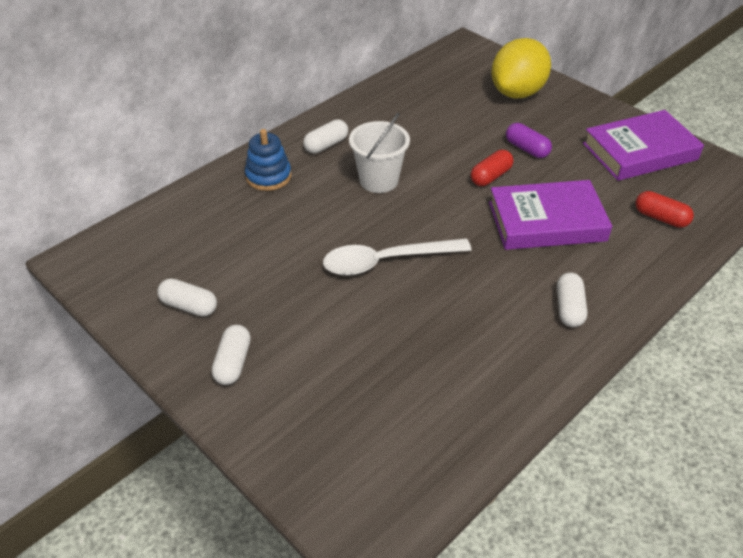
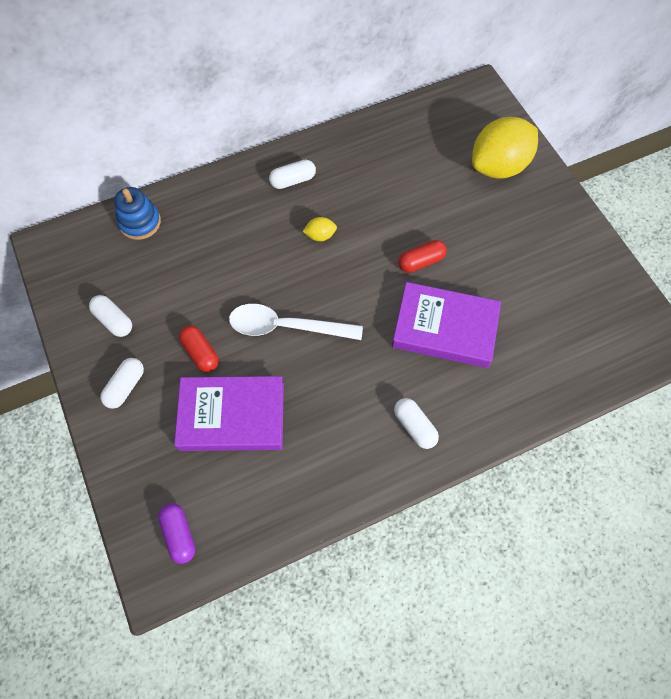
camera: 20 degrees right, 20 degrees up
(268, 176) = (229, 202): blue stacking toy -> blue stacking toy (140, 222)
(379, 180) = (320, 235): white bucket -> yellow lemon
(526, 149) = (471, 239): purple capsule -> purple capsule (179, 534)
(569, 308) = (414, 426): white capsule -> white capsule turned 60 degrees counterclockwise
(639, 151) = (577, 274): purple book -> purple book (232, 416)
(661, 218) = (551, 358): red capsule -> red capsule (200, 353)

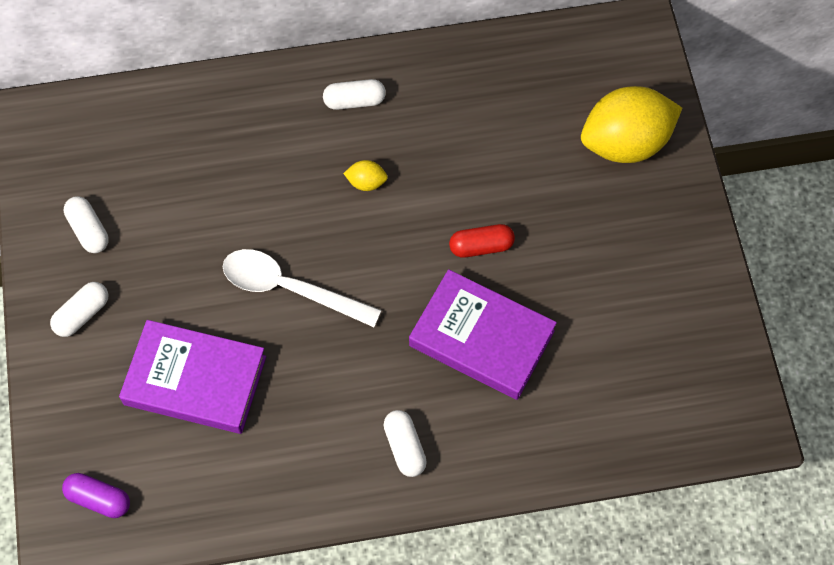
camera: 15 degrees right, 0 degrees up
(140, 222) = (151, 112): blue stacking toy -> none
(179, 534) = (99, 499): purple capsule -> purple capsule turned 60 degrees counterclockwise
(200, 353) = (179, 295): red capsule -> none

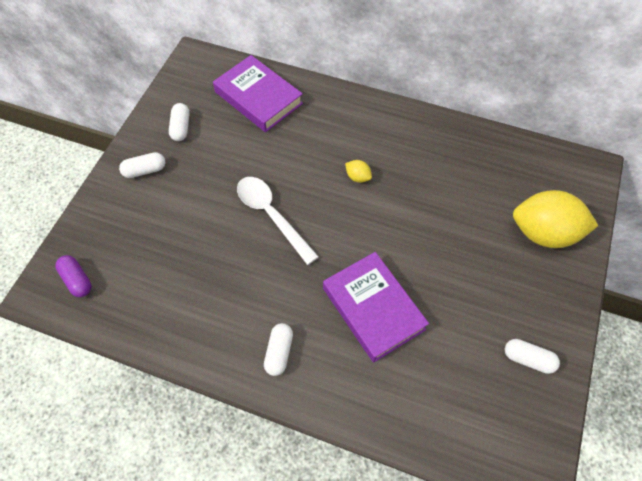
camera: 30 degrees right, 5 degrees down
(195, 380) = (180, 240): purple book -> purple book (258, 97)
(354, 101) = (379, 128): white capsule -> white capsule (528, 359)
(481, 246) = (408, 250): red capsule -> none

